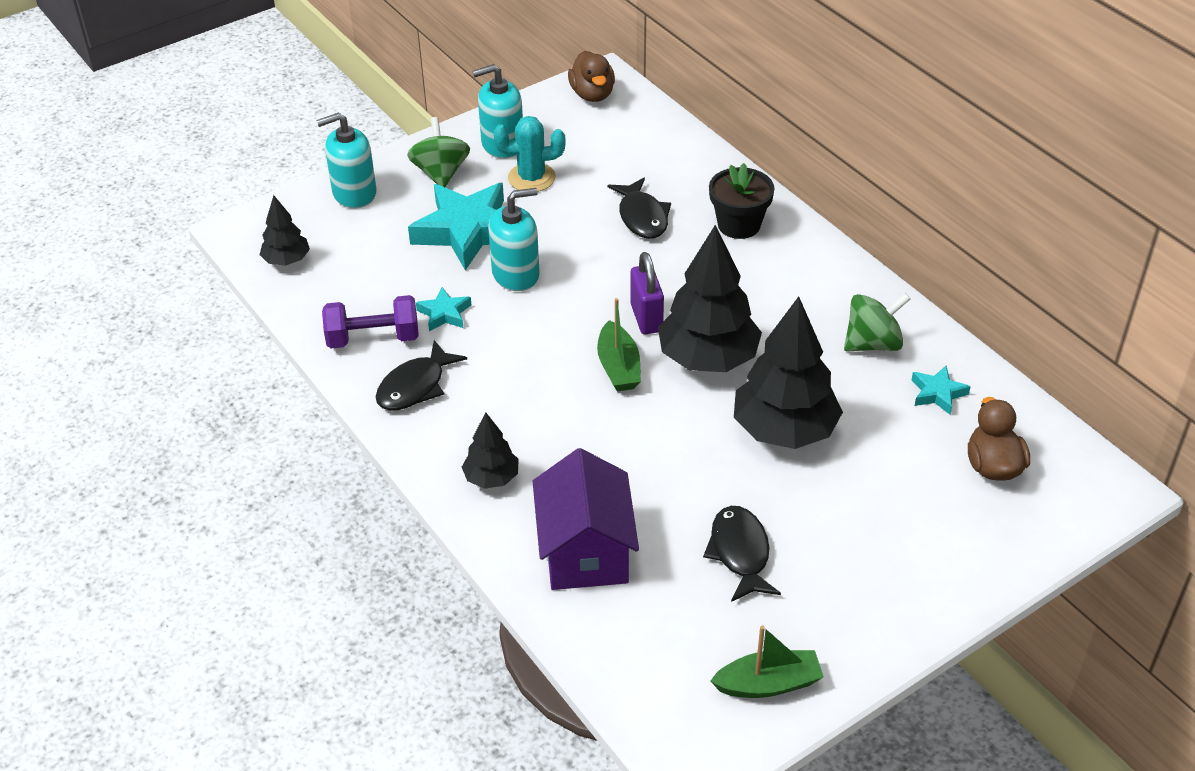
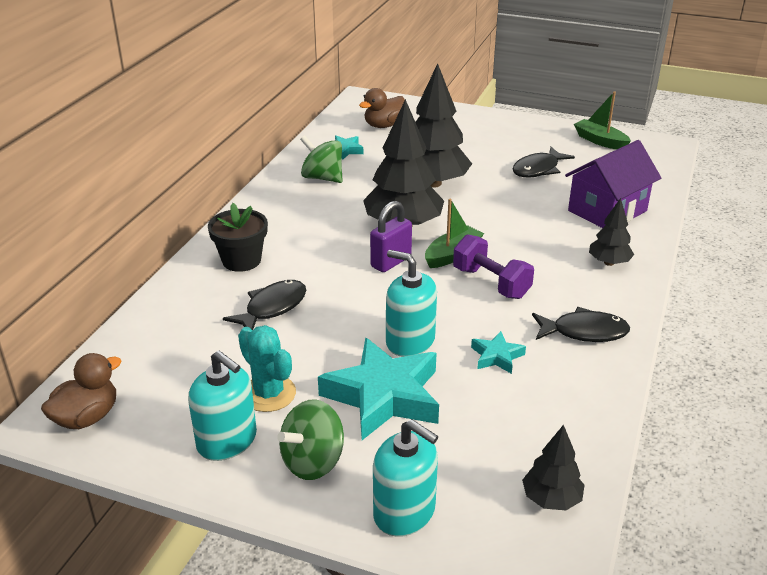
camera: 125 degrees left, 10 degrees down
(373, 338) = (569, 380): purple dumbbell -> purple dumbbell (491, 283)

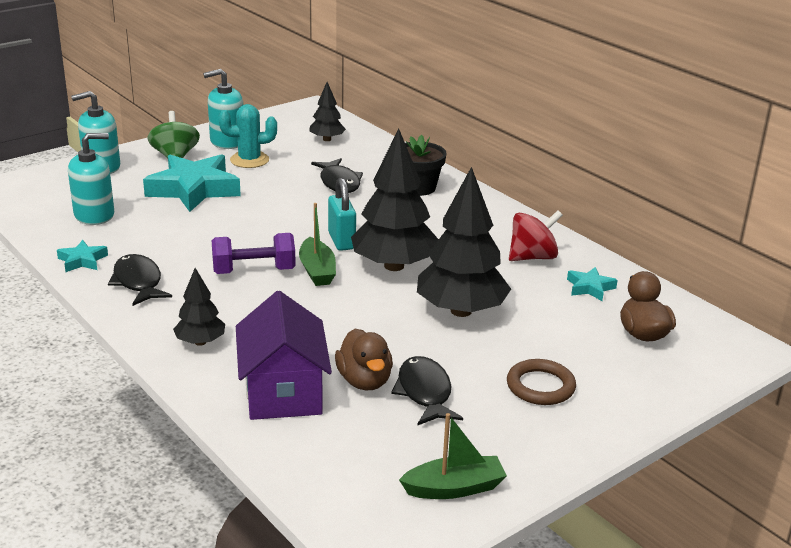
camera: 120 degrees right, 5 degrees down
(87, 417) = (301, 116): brown duck -> brown duck (364, 381)
(322, 178) = (532, 257): green spinning top -> red spinning top
(391, 262) = (341, 241): purple padlock -> turquoise padlock
(410, 341) = (232, 214): turquoise soap dispenser -> turquoise soap dispenser (94, 215)
(482, 141) = (540, 386): none -> brown ring
(496, 356) = (169, 237): turquoise star -> turquoise star (82, 260)
(551, 499) = (37, 205): black tree -> black tree (327, 139)
(584, 332) = (138, 282): black fish -> black fish turned 120 degrees clockwise

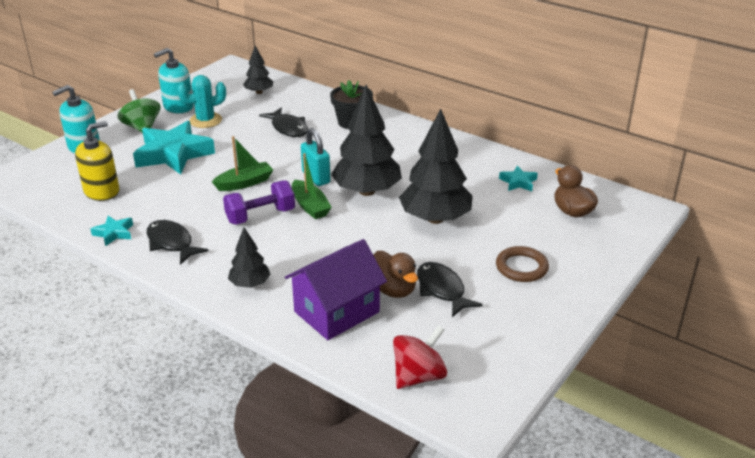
camera: 15 degrees left, 5 degrees up
(94, 215) = (102, 191): turquoise soap dispenser -> yellow soap dispenser
(283, 392) = (337, 312): purple house -> purple house turned 75 degrees clockwise
(454, 488) = (500, 360): green boat -> green boat (244, 183)
(532, 257) = (465, 165): red spinning top -> red spinning top (418, 376)

